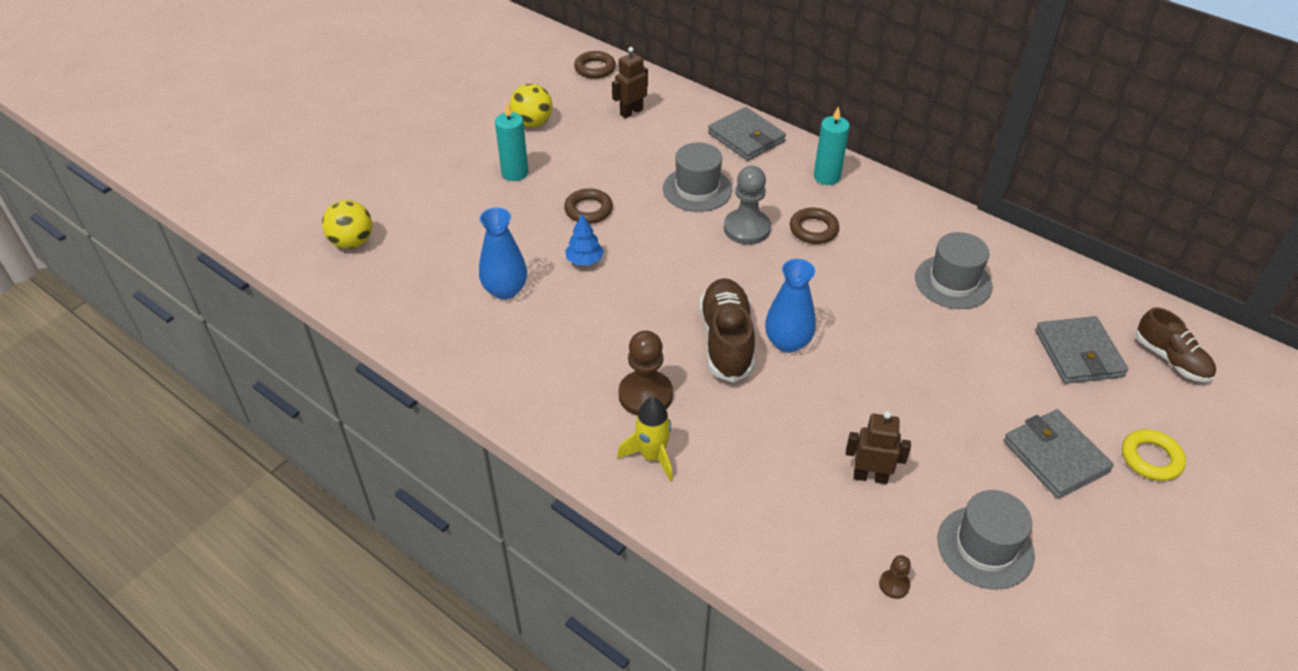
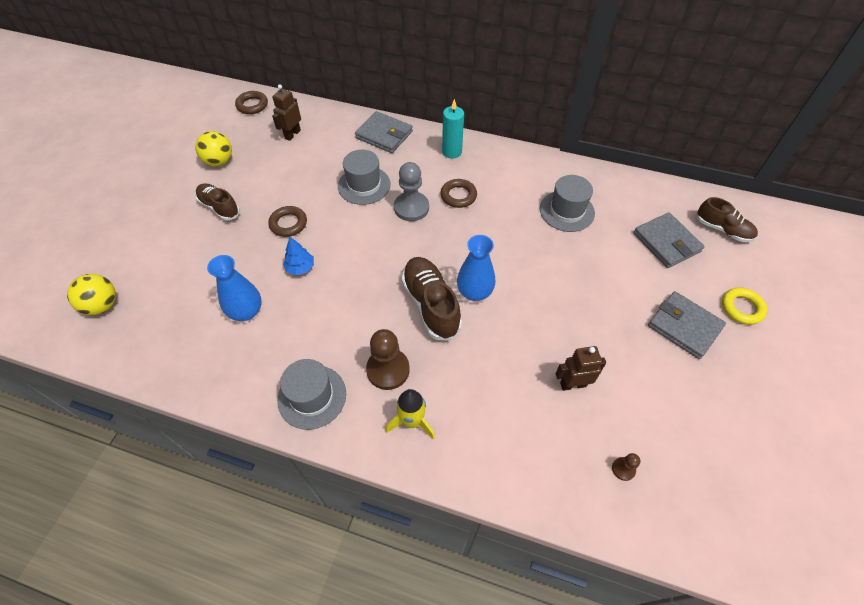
camera: 20 degrees left, 10 degrees up
(515, 173) = (219, 207): turquoise candle -> brown shoe
(985, 547) = (669, 415): grey hat -> grey hat (312, 396)

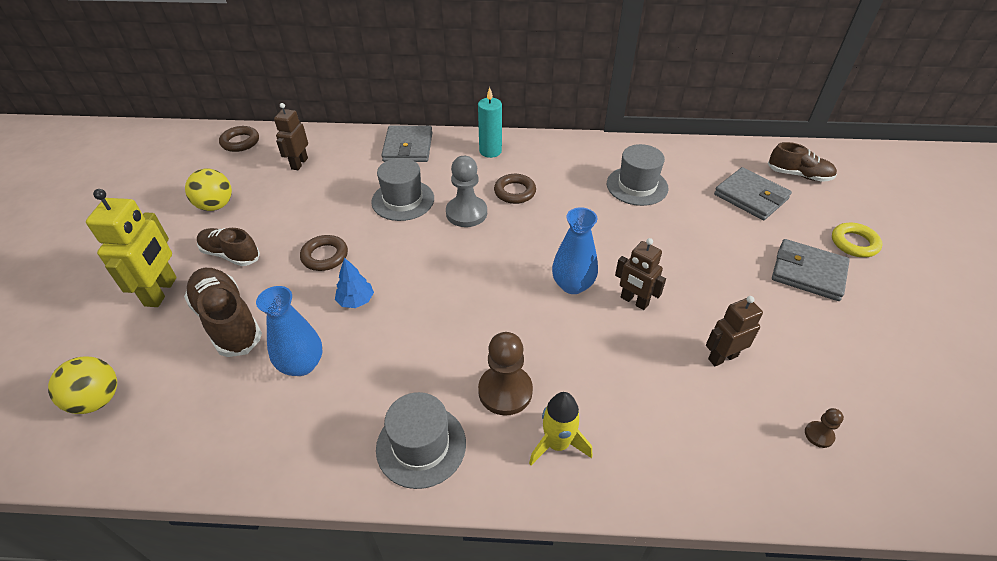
camera: 15 degrees left, 10 degrees down
(163, 228) = (161, 291): none -> yellow robot
(384, 135) = (408, 147): grey wallet -> grey wallet turned 75 degrees clockwise
(431, 304) = (528, 308): brown shoe -> brown shoe (228, 321)
(519, 318) = (634, 301): none -> brown robot

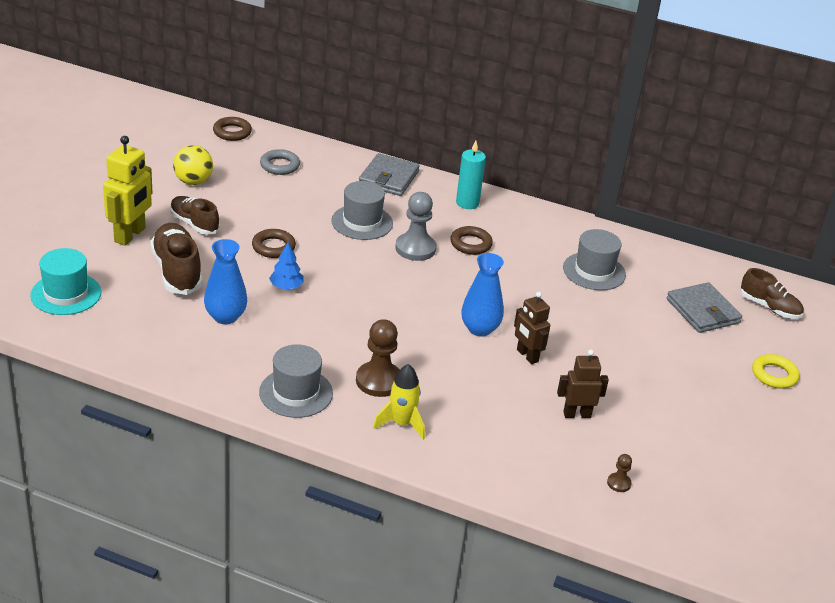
camera: 15 degrees right, 10 degrees down
(97, 400) = (66, 294): yellow ball -> turquoise hat
(299, 163) = (280, 165): brown robot -> grey ring
(808, 272) = (707, 383): grey wallet -> none

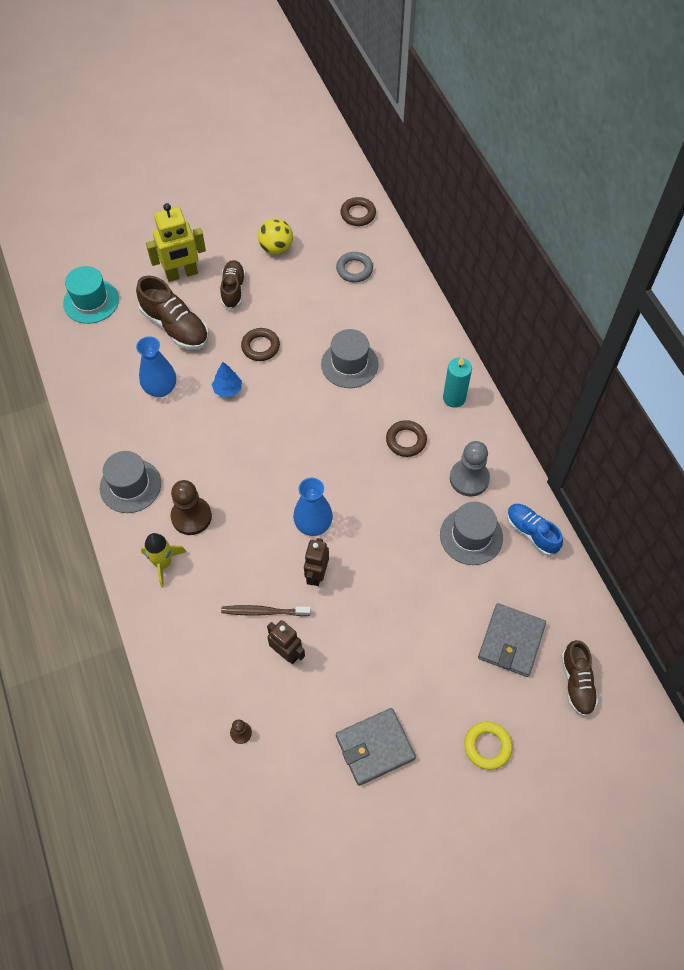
camera: 50 degrees right, 25 degrees up
(177, 271) = (175, 327): brown shoe -> brown shoe turned 105 degrees clockwise
(388, 178) = (422, 333): grey wallet -> grey wallet (375, 747)
(415, 248) = (358, 416): grey pawn -> grey pawn (469, 479)
(523, 402) = (264, 611): none -> brown toothbrush
(627, 247) = (531, 533): none -> blue shoe

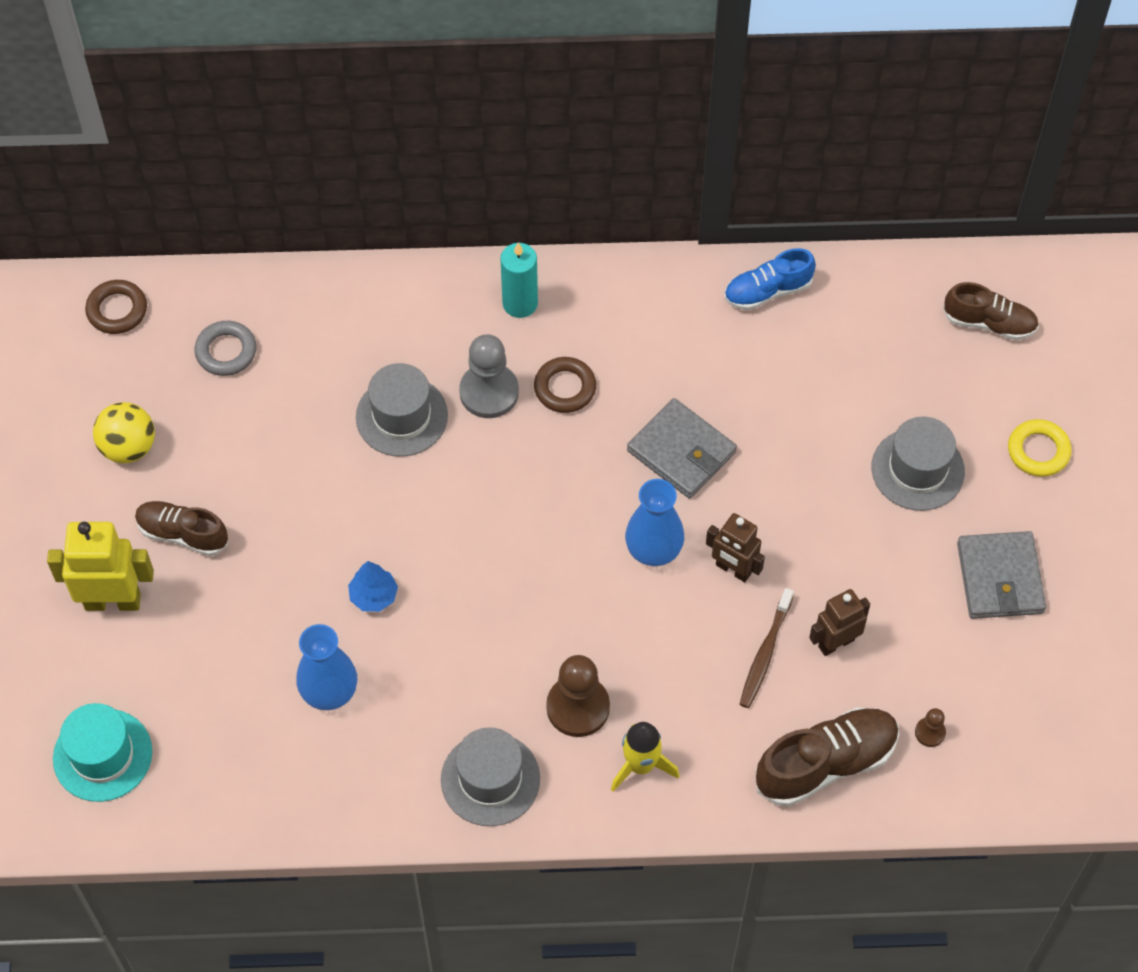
camera: 70 degrees left, 0 degrees up
(175, 327) = (217, 639): brown shoe -> brown shoe (825, 764)
(182, 274) = (113, 601): yellow robot -> yellow robot turned 90 degrees counterclockwise
(260, 347) = (314, 527): brown ring -> none
(469, 479) = (657, 333): grey pawn -> grey pawn (489, 392)
(471, 536) = (746, 363): grey hat -> grey hat (917, 469)
(511, 641) = (910, 373): grey wallet -> grey wallet (681, 451)

